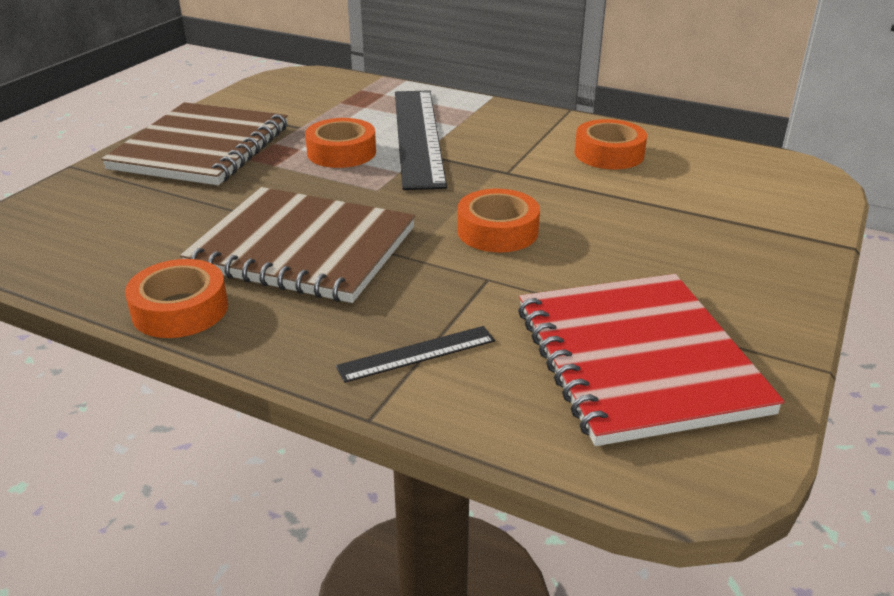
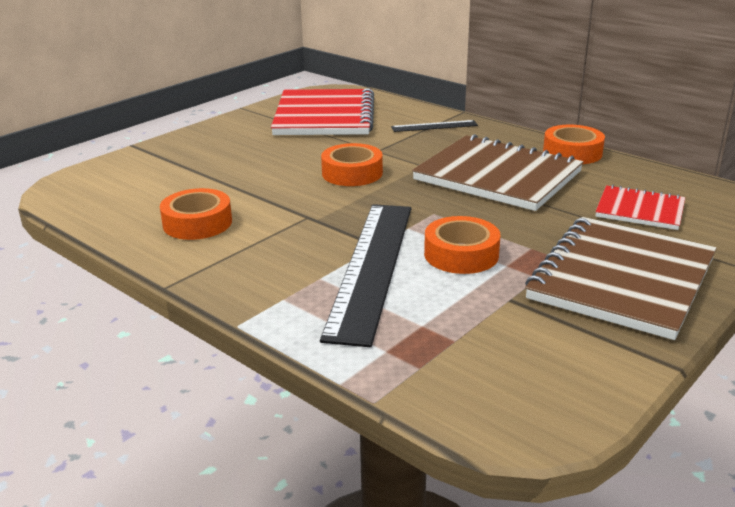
camera: 165 degrees left, 5 degrees down
(139, 217) = (640, 210): none -> red notebook

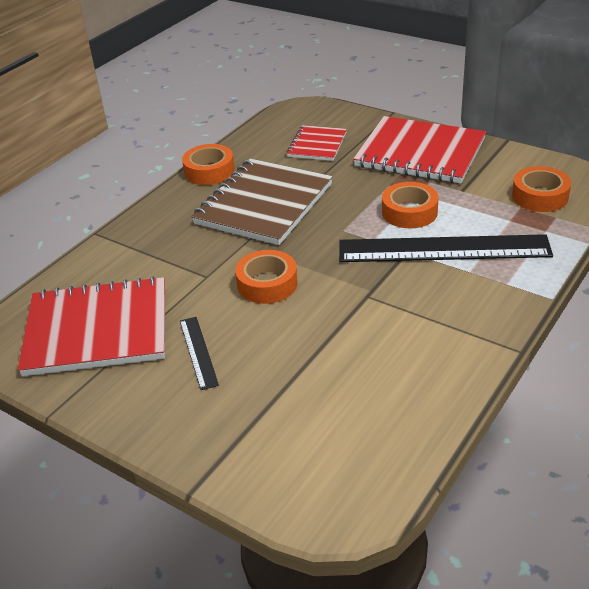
camera: 95 degrees left, 10 degrees up
(197, 223) = (401, 362): orange tape -> orange tape (540, 196)
(434, 126) = (139, 247): black ruler -> black ruler (198, 352)
(621, 279) = (420, 153): brown notebook -> red notebook

